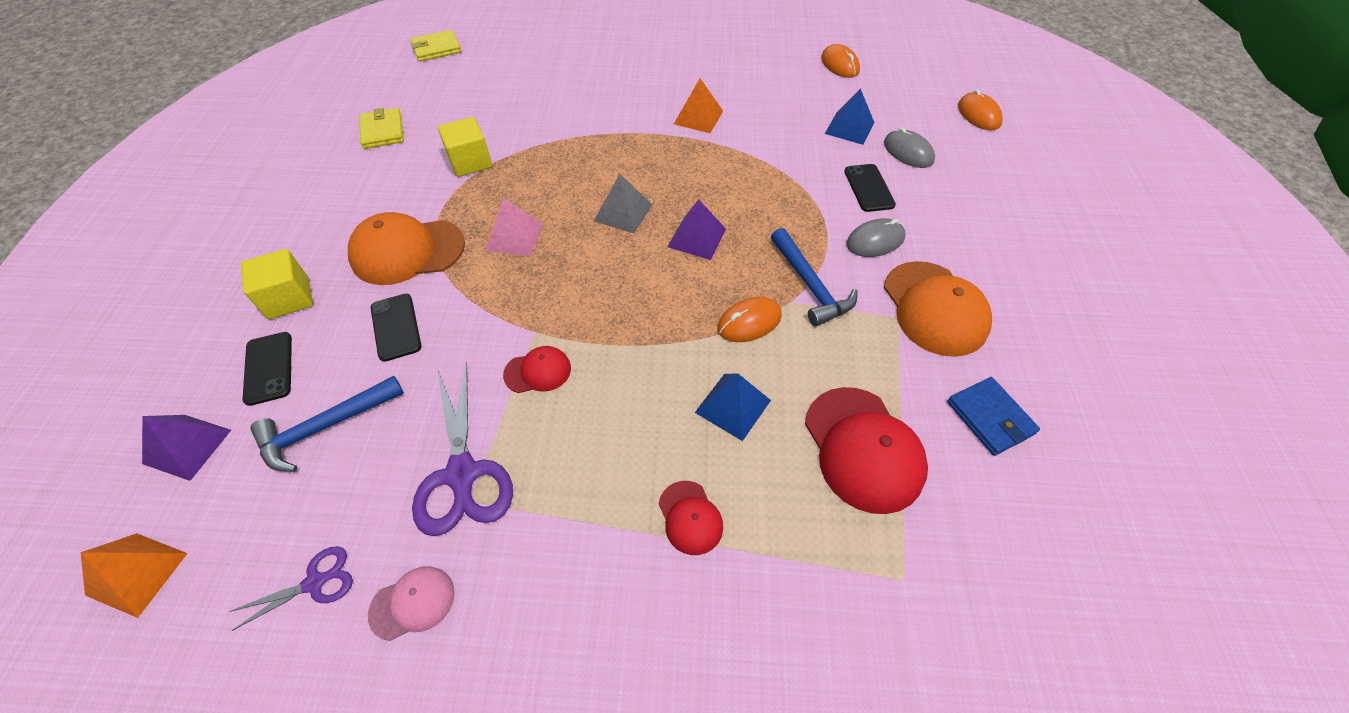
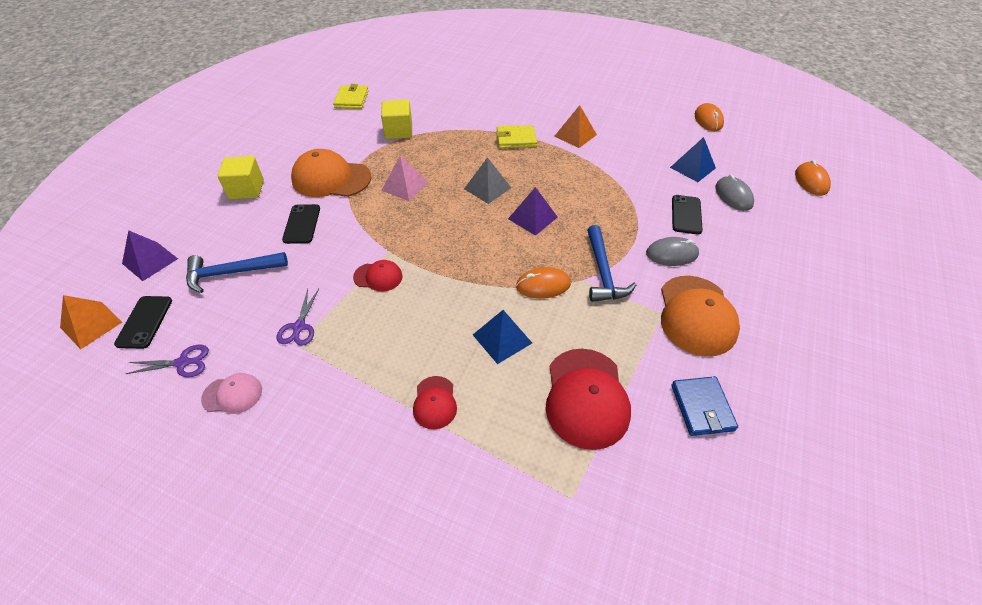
camera: 20 degrees right, 5 degrees down
(268, 368) = (215, 228): black phone -> black phone (144, 322)
(436, 49) = (411, 53): yellow wallet -> yellow wallet (516, 139)
(462, 475) = (299, 327): purple scissors -> purple scissors, size x0.54

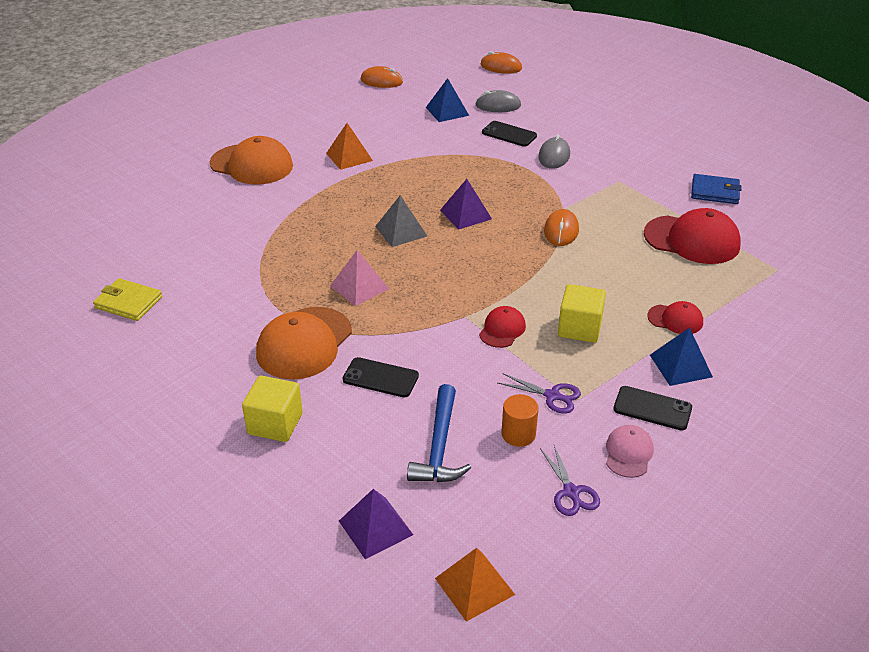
camera: 70 degrees left, 10 degrees down
(144, 322) = (492, 530): black phone -> black phone (652, 408)
(183, 363) = (571, 493): purple scissors -> purple scissors turned 150 degrees clockwise
(249, 315) = (518, 434): none -> orange cylinder
(398, 131) = (242, 274): yellow cube -> yellow cube (579, 328)
(502, 339) = (616, 267): blue pyramid -> blue pyramid (681, 366)
(516, 139) = (327, 194): yellow wallet -> none
(603, 272) = (559, 195): blue hammer -> none
(696, 315) = (627, 166): orange cap -> orange cap (252, 165)

